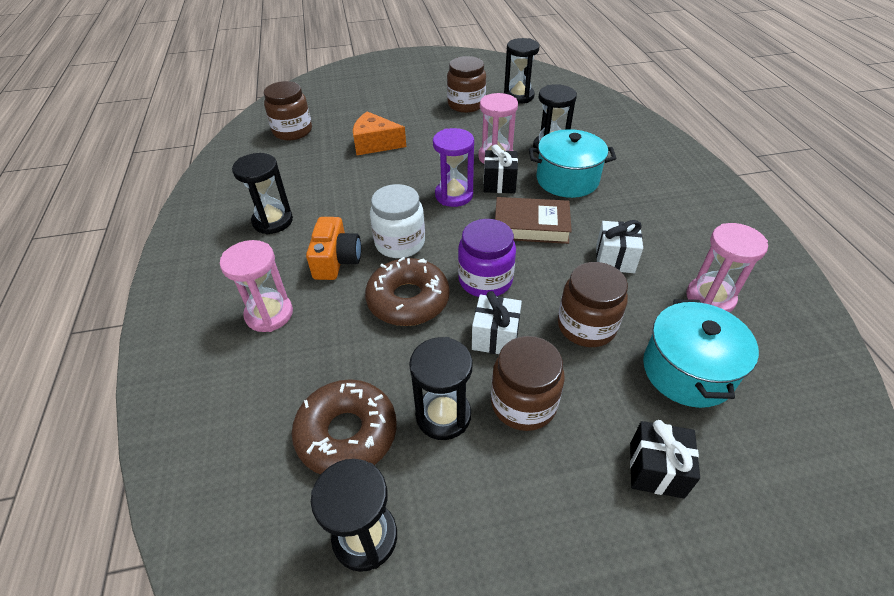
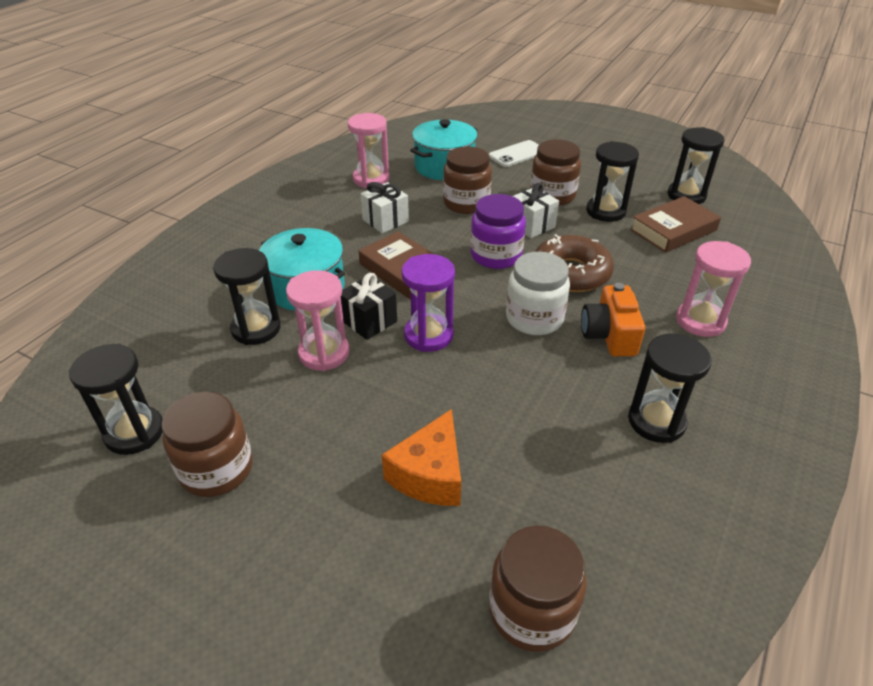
camera: 140 degrees left, 5 degrees down
(336, 260) = (609, 335): orange camera -> orange camera turned 45 degrees counterclockwise
(347, 434) = (673, 230): brown donut -> brown book
(375, 144) = (430, 474): orange cheese -> orange cheese turned 60 degrees clockwise
(656, 469) = (517, 154): black gift -> white phone

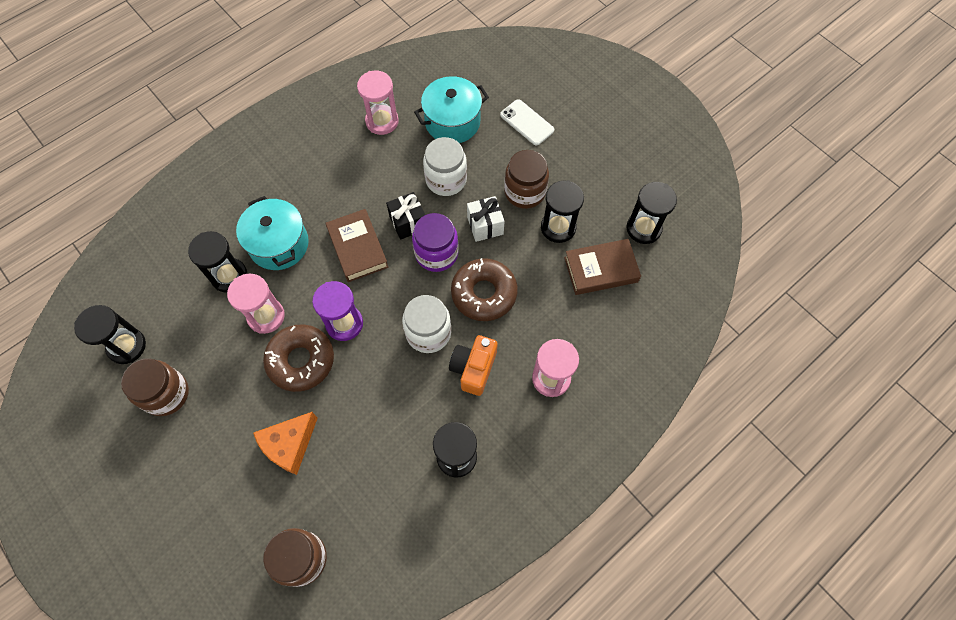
camera: 20 degrees right, 25 degrees up
(369, 321) = (309, 295): black gift -> black gift (408, 222)
(385, 220) = (370, 182): white gift -> none
(394, 383) = (301, 360): none -> brown donut
(466, 203) = (446, 179): brown jar -> white jar
(517, 154) = (527, 122): white phone -> white phone turned 60 degrees clockwise

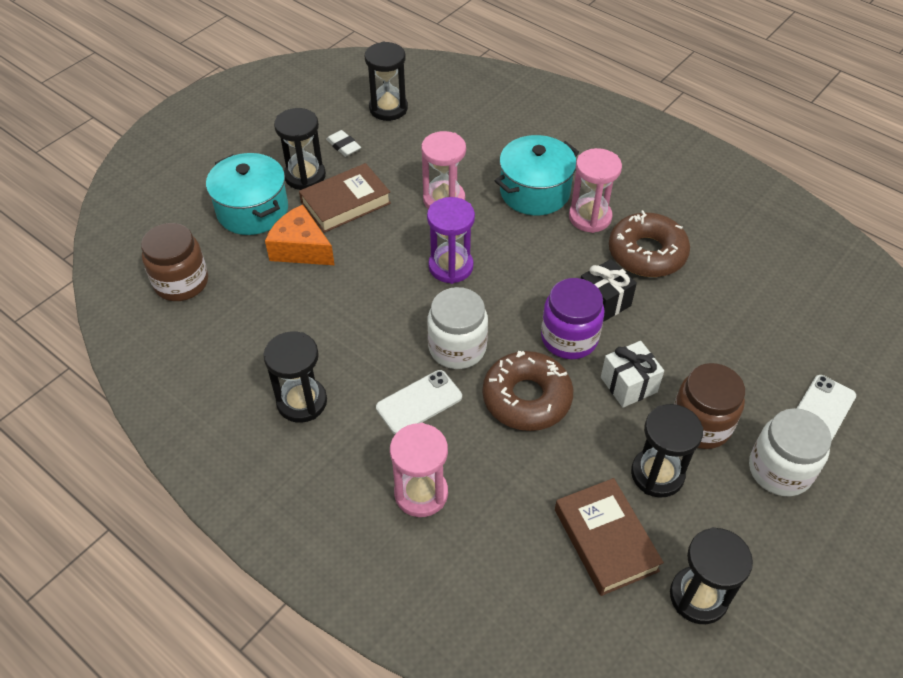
camera: 80 degrees right, 15 degrees down
(166, 394) = (343, 146): brown jar -> white eraser
(229, 276) = (484, 161): black hourglass -> black hourglass (305, 176)
(301, 360) = (398, 238): brown donut -> brown donut (647, 253)
(357, 248) = (552, 260): brown book -> brown book (345, 203)
(382, 121) = (742, 250): pink hourglass -> pink hourglass (590, 217)
(446, 179) = (683, 331): white jar -> white jar (779, 470)
(452, 122) = (778, 323): turquoise pot -> turquoise pot (252, 210)
(473, 368) = (419, 402): orange camera -> white phone

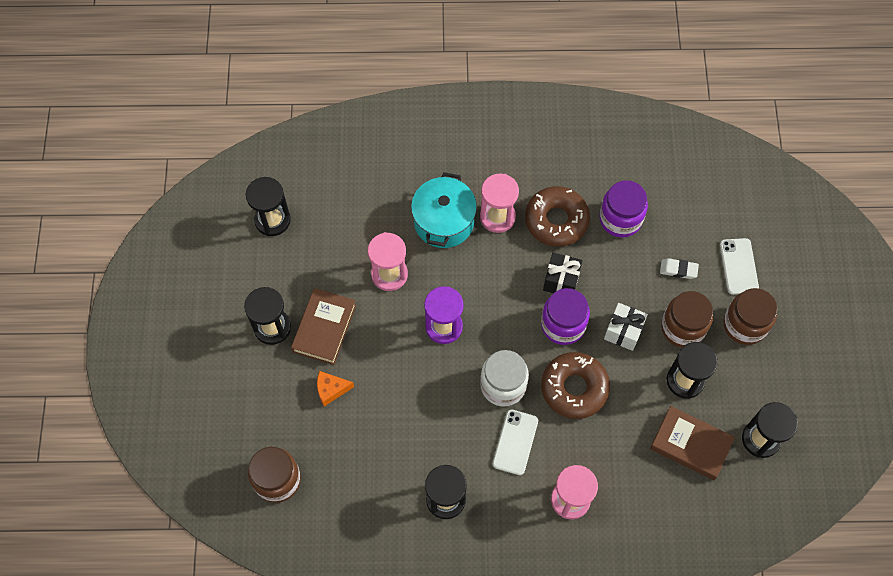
camera: 40 degrees left, 15 degrees up
(252, 210) = (265, 385): turquoise pot -> none
(301, 248) = (331, 389): orange cheese -> orange cheese, size x0.64
(343, 146) = (274, 280): white eraser -> white eraser (678, 270)
(717, 291) = (620, 219): none -> purple jar
(779, 470) = (744, 325): white jar -> brown jar

